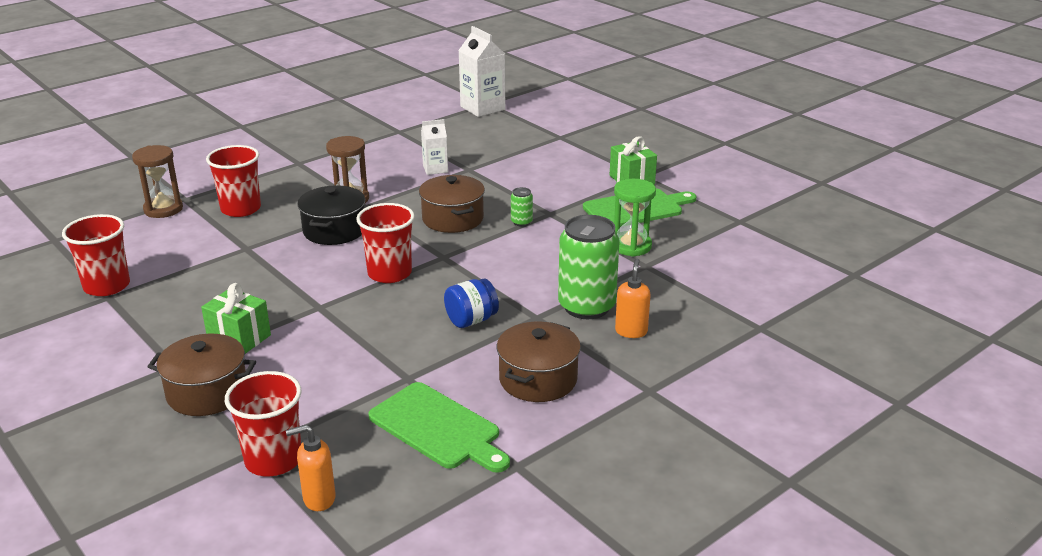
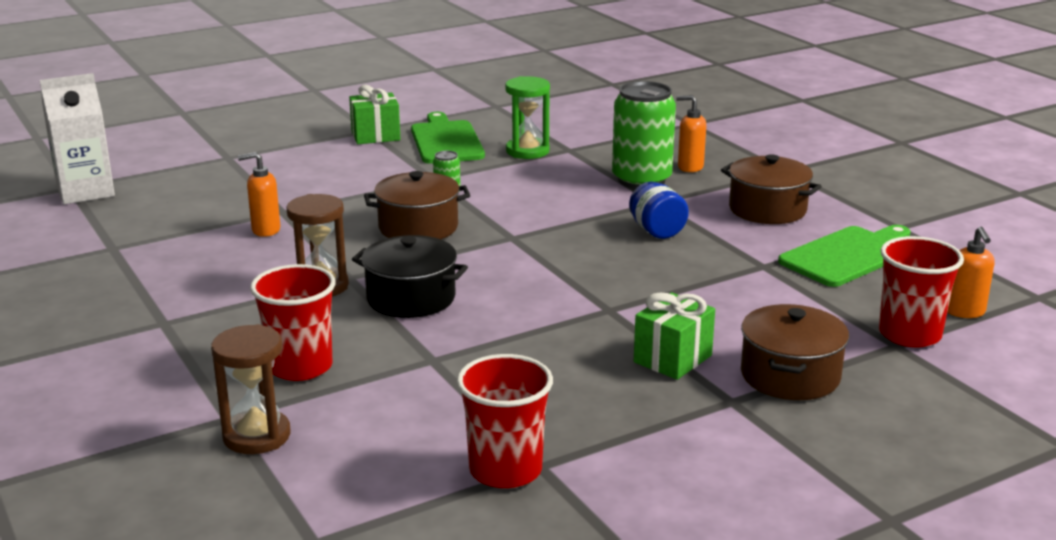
camera: 80 degrees left, 5 degrees down
(389, 273) = (541, 267): red cup -> none
(435, 169) = (265, 230): white carton -> orange soap dispenser

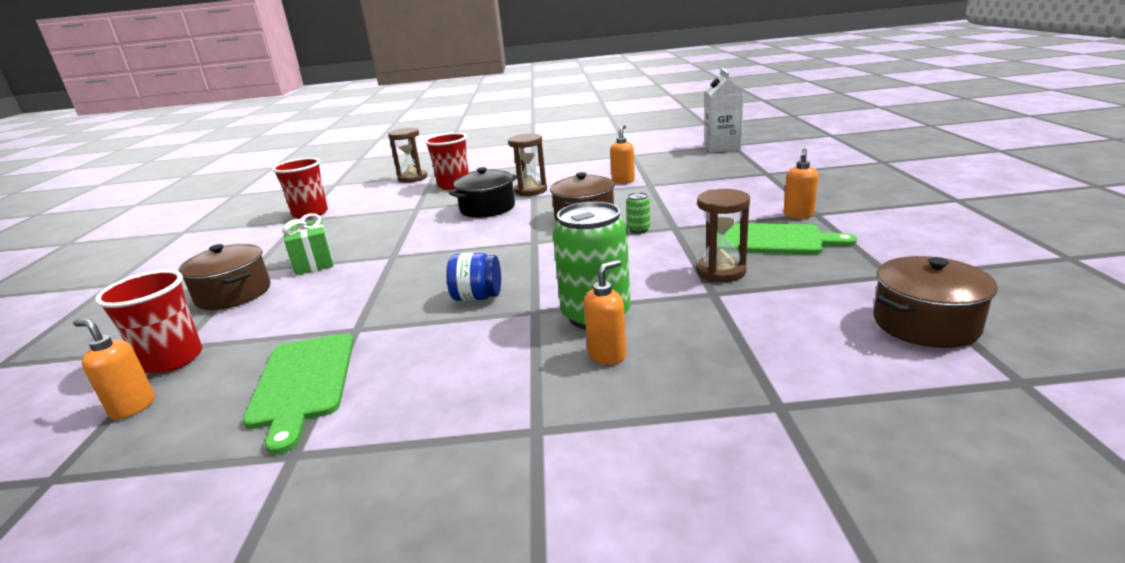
camera: 120 degrees right, 0 degrees up
(375, 136) = (798, 215): green gift -> orange soap dispenser
(527, 151) = (721, 271): green hourglass -> brown hourglass
(767, 209) = (448, 371): brown pot -> brown pot (925, 323)

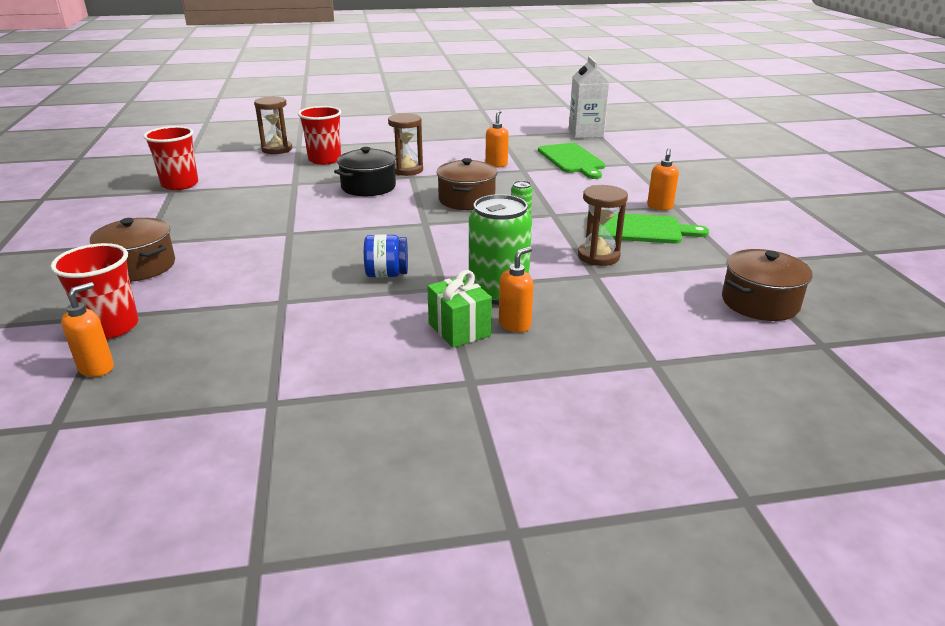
camera: 10 degrees left, 5 degrees up
(133, 407) = (97, 368): orange soap dispenser -> orange soap dispenser turned 105 degrees clockwise
(302, 383) = (252, 347): green cutting board -> green cutting board (572, 160)
(313, 263) = (209, 238): green gift -> green gift (459, 329)

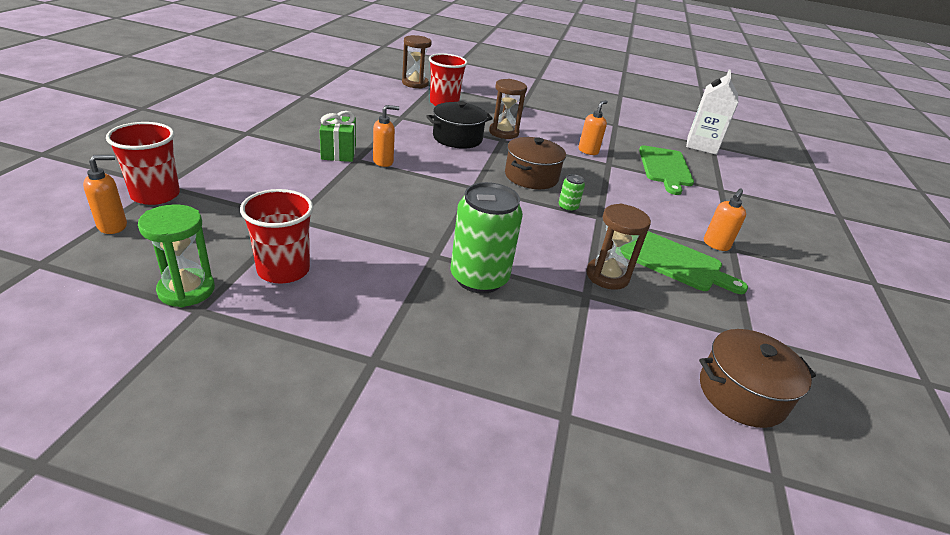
camera: 20 degrees right, 5 degrees up
(139, 266) = (223, 151): brown pot -> none
(180, 184) = (316, 92): red cup -> red cup (283, 270)
(241, 392) = (186, 290): none -> green hourglass
(387, 274) = (399, 224): blue jar -> none
(459, 329) = (411, 302): green gift -> green gift (338, 152)
(515, 325) = (465, 317): orange soap dispenser -> orange soap dispenser (383, 162)

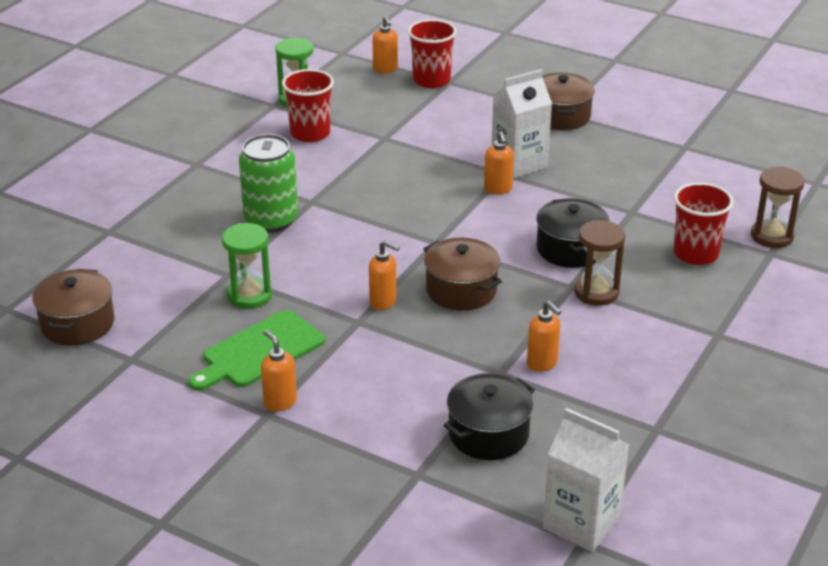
camera: 110 degrees right, 0 degrees up
(251, 134) = (560, 116): none -> brown pot
(338, 152) = (519, 164): green gift -> white carton
(568, 207) = (383, 302): green can -> orange soap dispenser
(607, 276) = (249, 295): brown hourglass -> green hourglass
(665, 168) = (488, 434): green cutting board -> black pot

